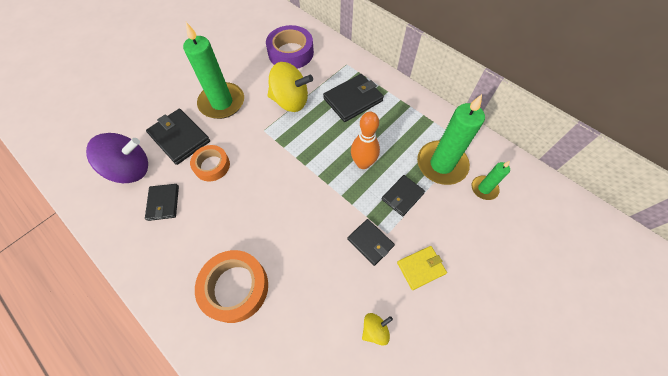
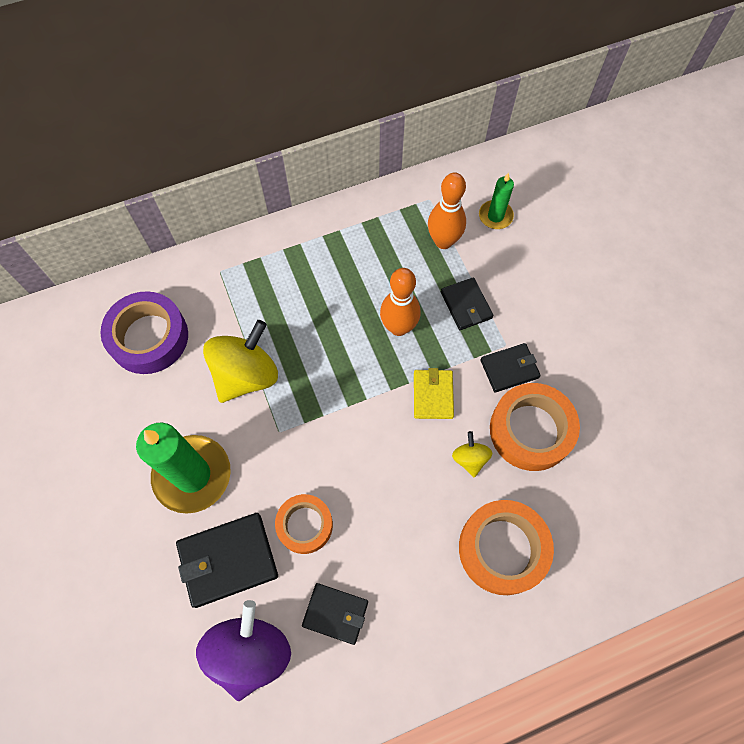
camera: 65 degrees left, 5 degrees up
(330, 275) = (531, 430): none -> orange tape
(353, 100) = (290, 293): black wallet -> none
(375, 329) = (609, 410): yellow spinning top -> yellow spinning top (470, 459)
(421, 268) = (561, 331): yellow wallet -> yellow wallet (433, 395)
(441, 164) = (443, 241): green candle -> orange bowling pin

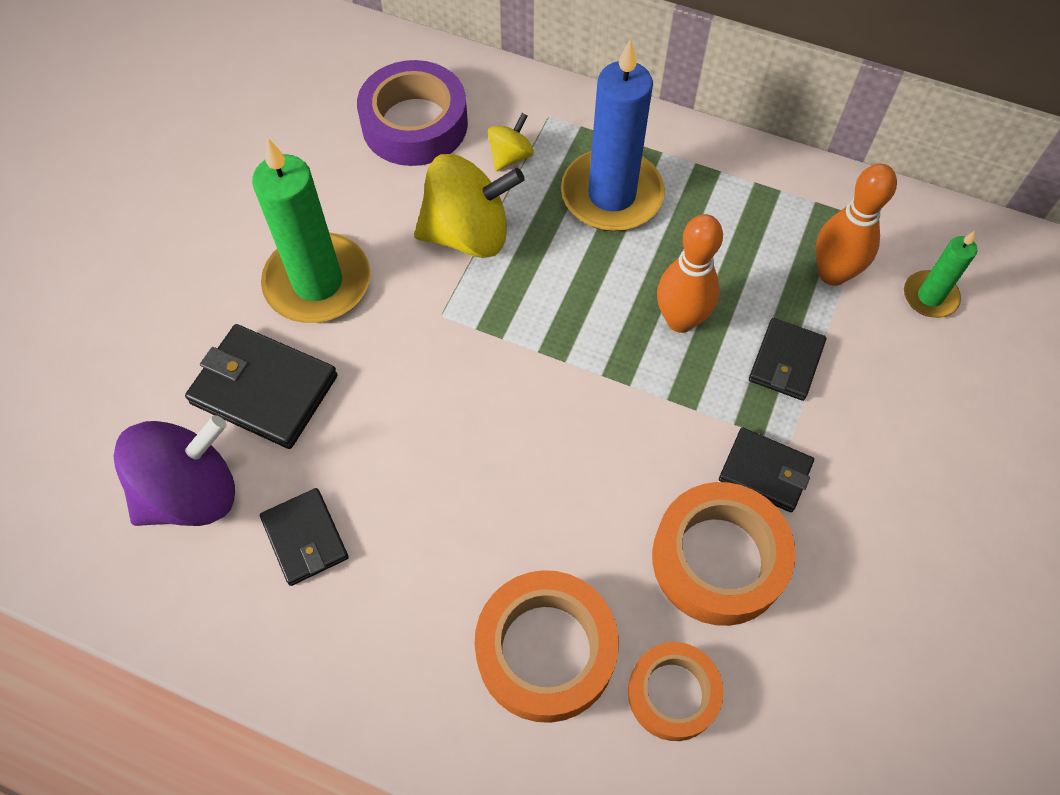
camera: 45 degrees right, 5 degrees down
(298, 289) = (611, 195): none -> blue candle
(305, 525) = (368, 426): orange tape -> orange tape (673, 693)
(433, 395) = (643, 421): yellow wallet -> none
(470, 459) = (612, 523): yellow spinning top -> yellow spinning top (510, 156)

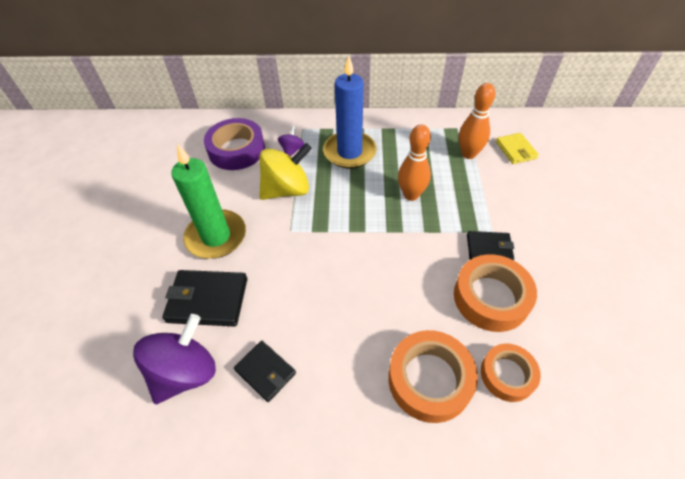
camera: 20 degrees left, 10 degrees down
(510, 156) = (292, 150): yellow spinning top -> purple spinning top
(786, 361) = (470, 197): black wallet -> none
(930, 296) = (515, 150): green candle -> yellow wallet

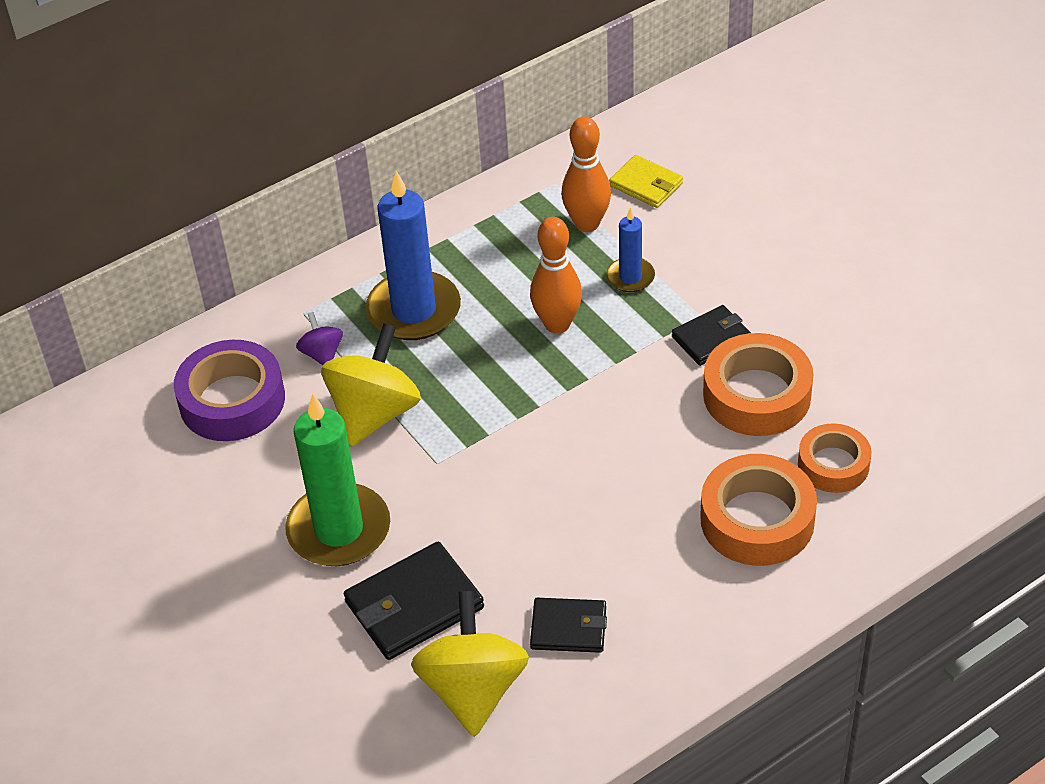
camera: 35 degrees left, 5 degrees down
(185, 372) = (473, 689): purple spinning top -> yellow spinning top
(469, 191) = (630, 277): none -> blue candle

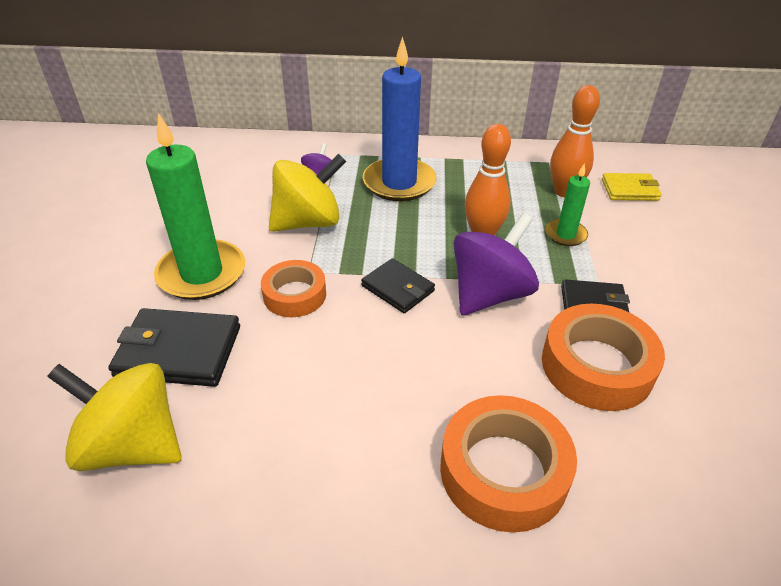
camera: 35 degrees right, 5 degrees down
(232, 400) = (243, 174): purple tape -> none
(473, 689) = (132, 444): yellow spinning top -> yellow spinning top turned 105 degrees counterclockwise
(568, 628) = (253, 449): black wallet -> black wallet (397, 288)
(619, 383) = (490, 294): none -> purple spinning top
(630, 277) = (565, 234): blue candle -> green candle
(646, 184) = (629, 190): yellow wallet -> yellow wallet turned 75 degrees counterclockwise
(833, 464) = (623, 469): orange tape -> orange tape (295, 295)

